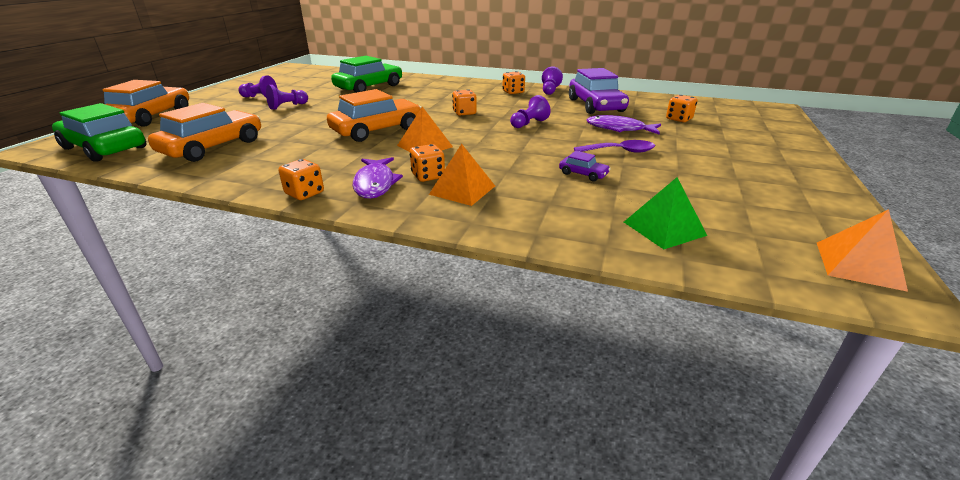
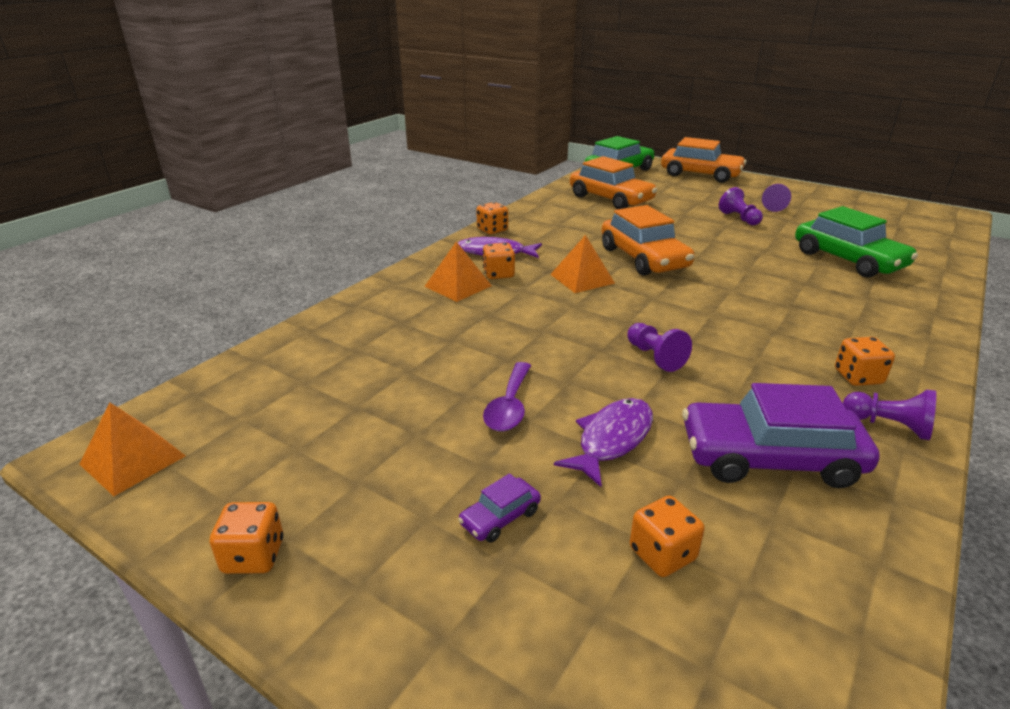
camera: 105 degrees right, 0 degrees up
(464, 113) = (713, 314): orange dice -> orange dice (253, 556)
(583, 174) = (452, 356): purple car -> purple car (500, 517)
(664, 228) = (304, 368): green pyramid -> none

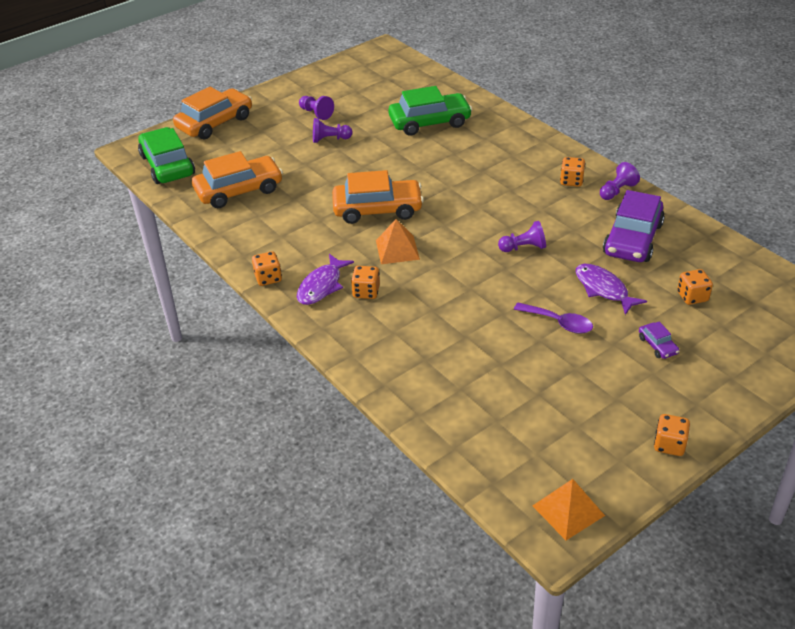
camera: 70 degrees left, 10 degrees up
(458, 286) = (376, 318): orange pyramid -> none

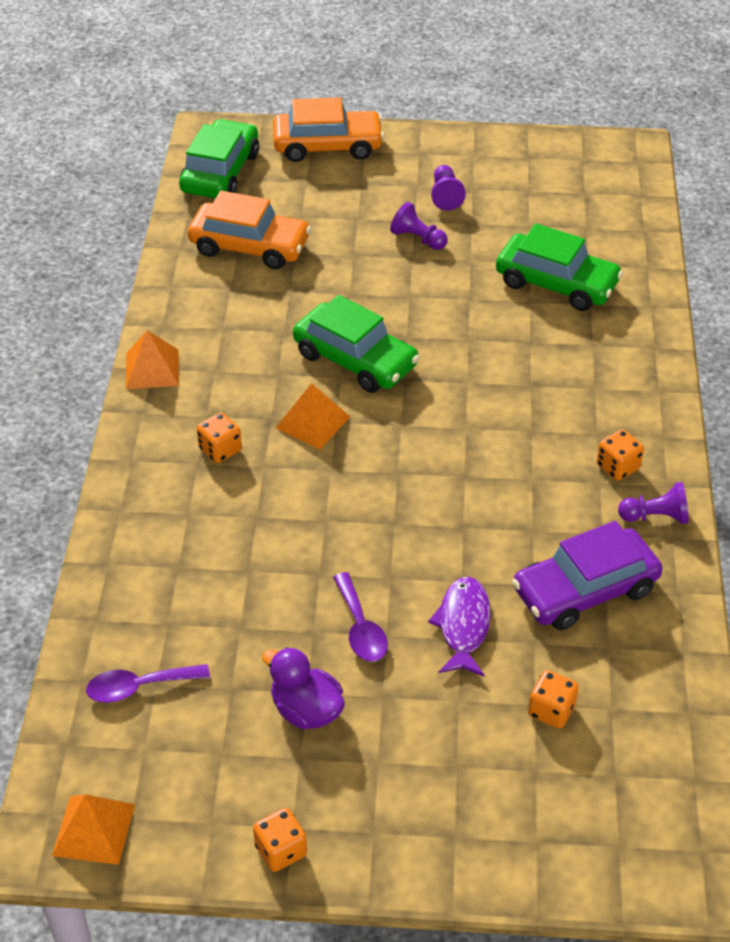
camera: 40 degrees right, 5 degrees up
(268, 278) = (152, 369): orange dice -> orange pyramid
(322, 286) = (188, 413): purple fish -> none
(377, 209) = (355, 360): orange car -> green car
(490, 428) = (139, 687): none -> purple spoon
(523, 248) = (446, 513): purple pawn -> none
(588, 376) = (306, 710): none -> purple duck
(657, 345) = (428, 735): purple car -> none

